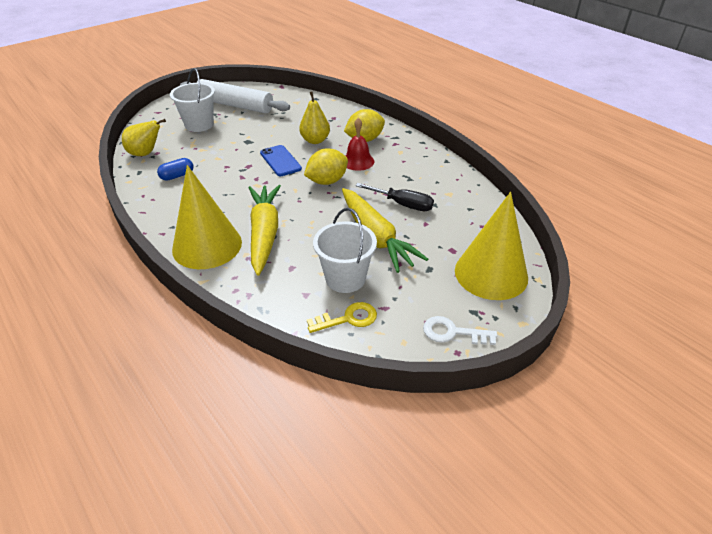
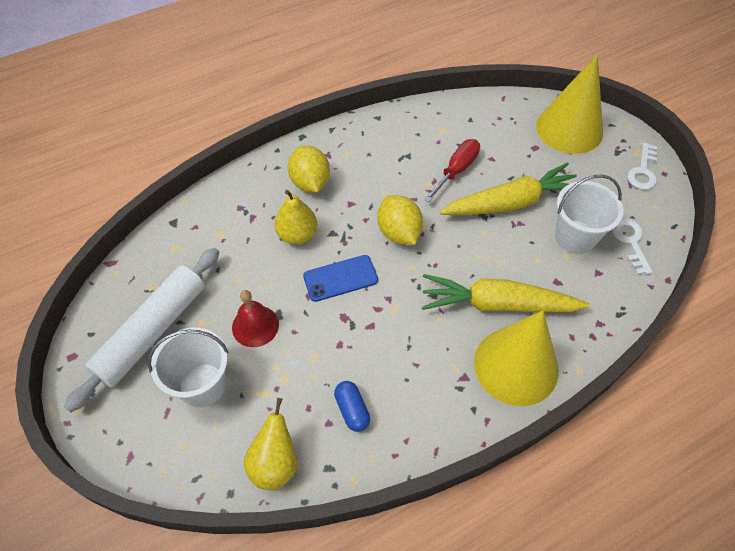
camera: 80 degrees left, 15 degrees up
(348, 318) = (630, 242): yellow key -> white key
(358, 161) = (360, 196): red bell -> red bell (255, 326)
(403, 204) = (456, 170): black screwdriver -> red screwdriver

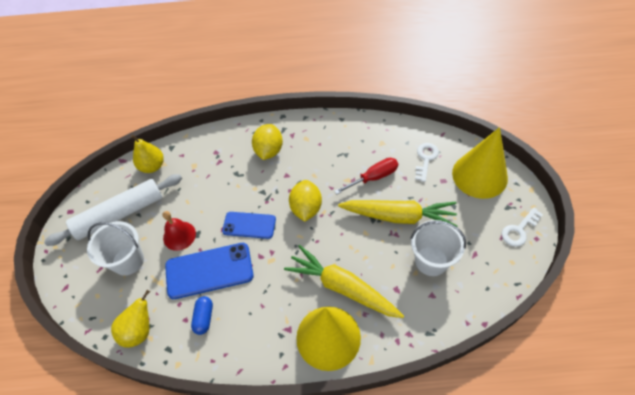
camera: 30 degrees right, 0 degrees up
(297, 235) = (240, 184): yellow pear -> yellow pear (152, 166)
(323, 351) = (209, 270): none -> blue phone
(630, 242) = (472, 282): white key -> white key (425, 159)

